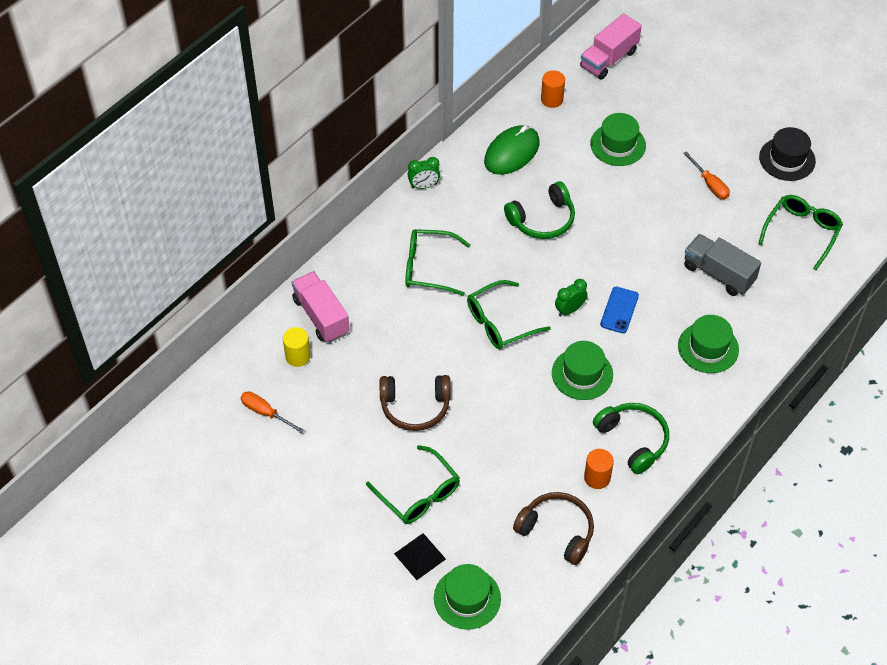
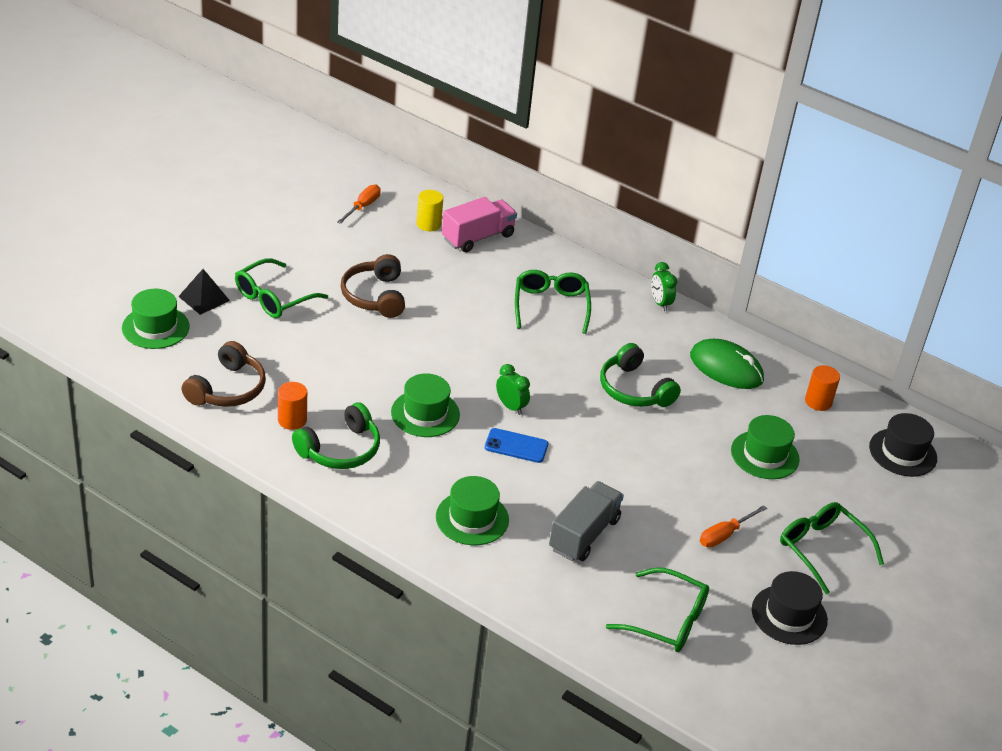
camera: 80 degrees right, 15 degrees down
(500, 322) = (486, 354): green glasses -> green glasses (822, 549)
(609, 59) = (902, 452): pink truck -> black hat

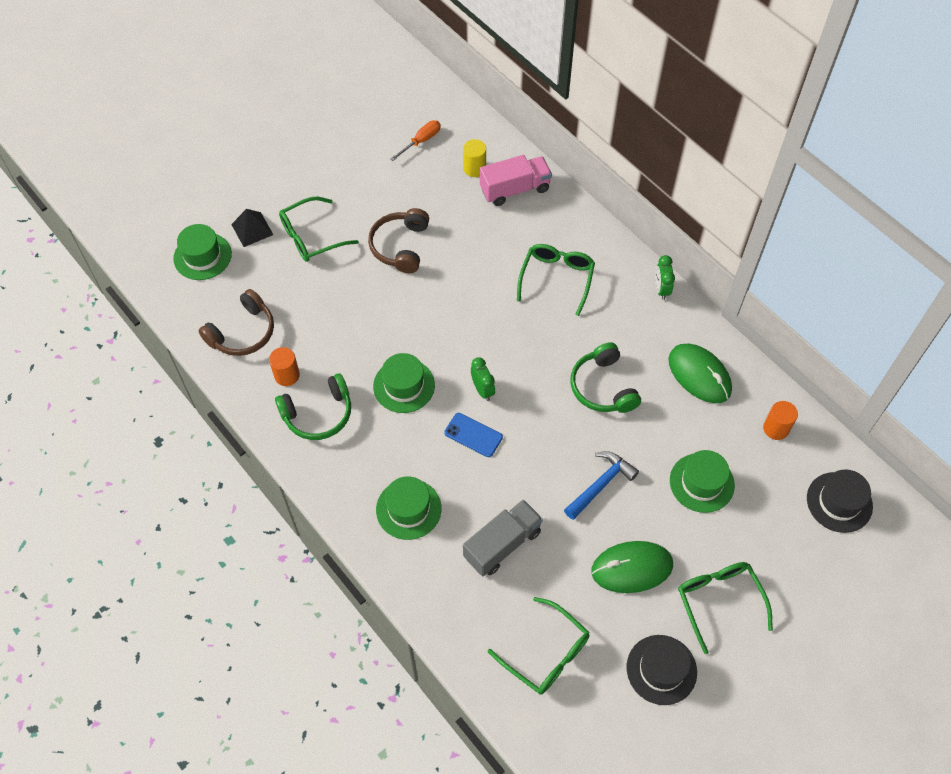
camera: 20 degrees right, 20 degrees up
(665, 470) = (601, 484): none -> blue hammer
(724, 535) = (632, 568): orange screwdriver -> green mouse

